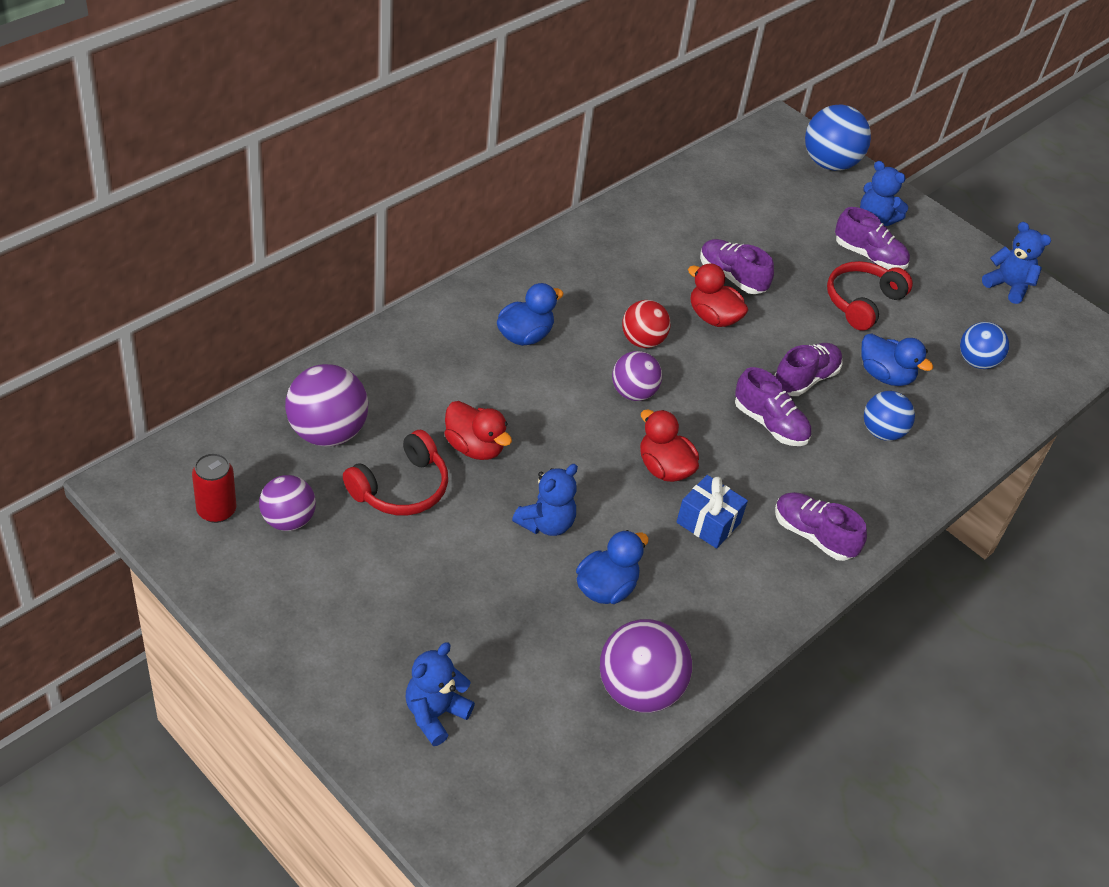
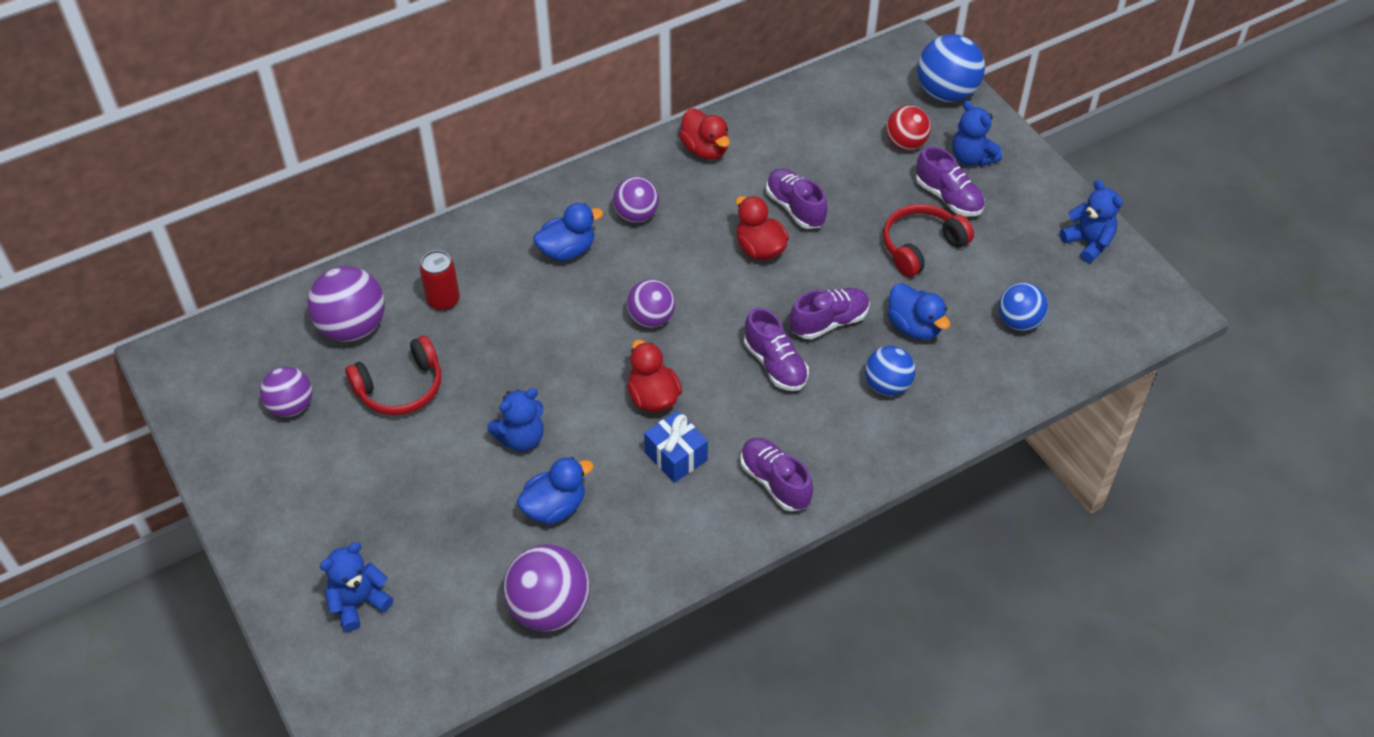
camera: 20 degrees right, 5 degrees up
(216, 510) = (233, 389): red can -> red can (443, 300)
(474, 447) = (481, 356): red duck -> red duck (705, 149)
(581, 296) = (636, 215): none -> purple ball
(642, 341) = (680, 266): red ball -> red ball (906, 143)

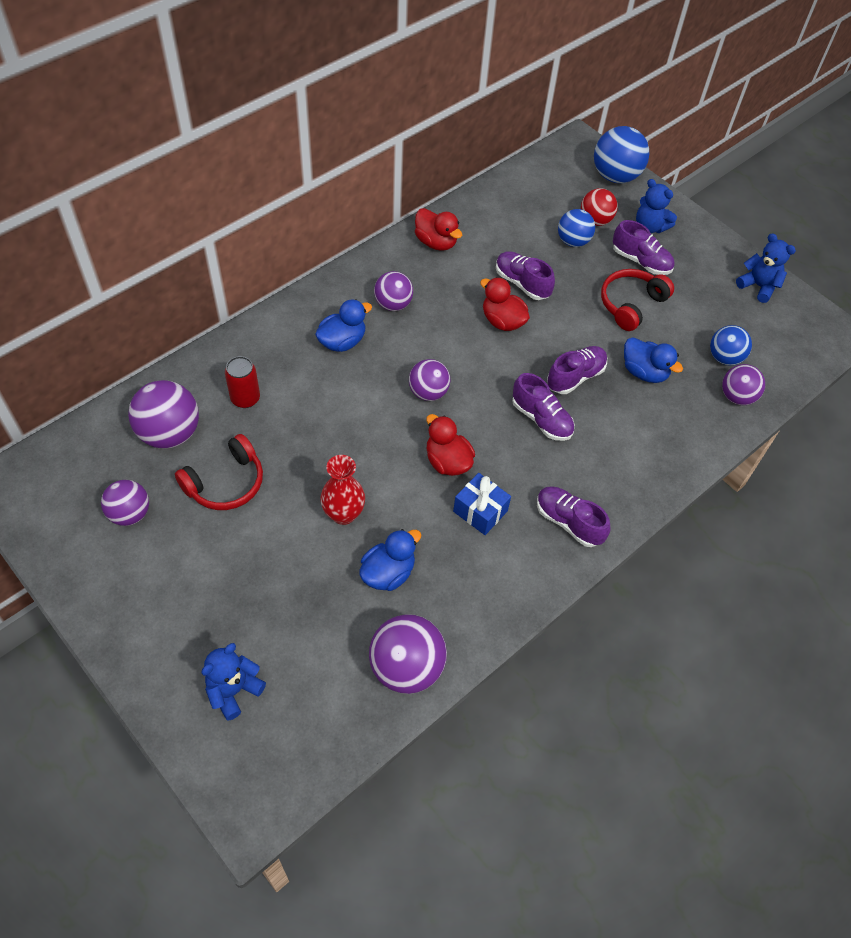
camera: 15 degrees left, 5 degrees up
(521, 438) = (343, 514): blue teddy bear -> red vase
(887, 385) = (636, 425): blue ball -> blue ball (573, 241)
(1020, 368) = (737, 397): none -> purple ball

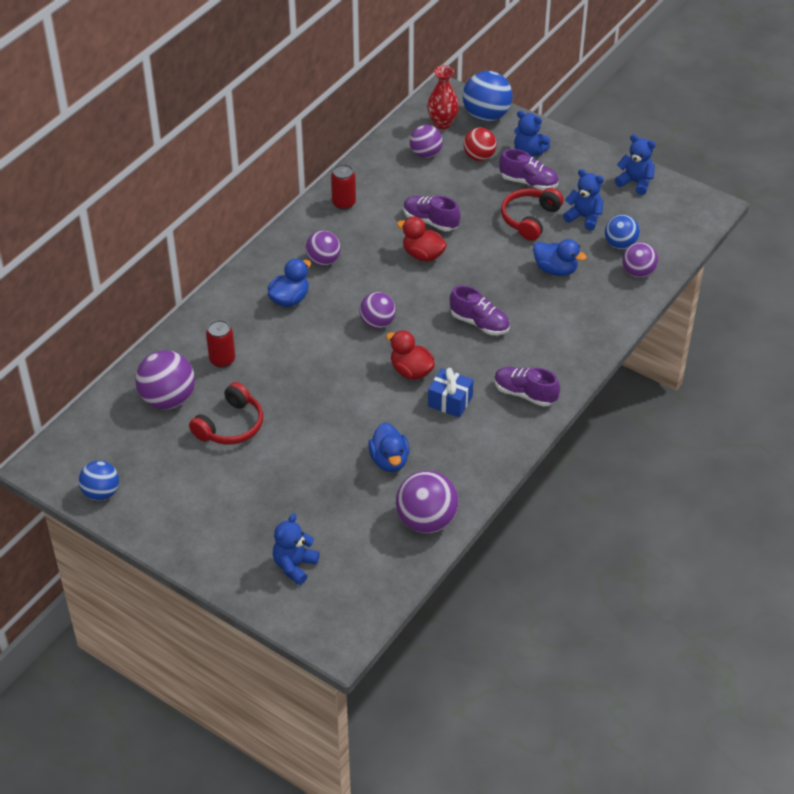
camera: 10 degrees left, 10 degrees down
(130, 513) = (159, 464): purple ball -> purple ball (425, 154)
(343, 514) = (338, 427): red vase -> red vase (442, 123)
(388, 573) = (389, 460): blue duck -> blue duck turned 135 degrees clockwise
(436, 242) = (344, 203): red duck -> red can
(573, 241) = (464, 178): blue ball -> blue ball (101, 493)
(575, 377) = (498, 285): purple shoe -> none
(691, 316) = (584, 217): none -> blue teddy bear

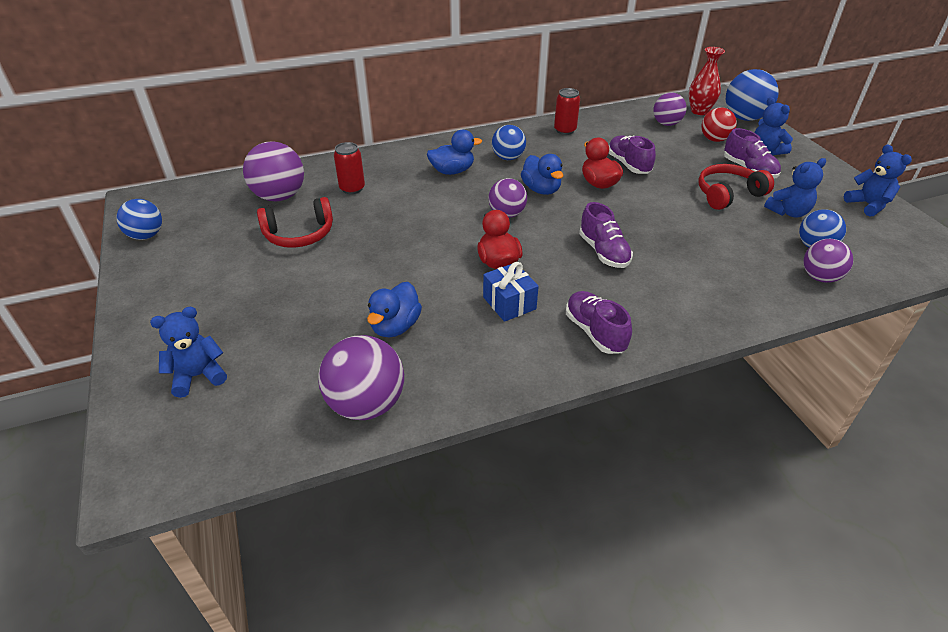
camera: 35 degrees right, 5 degrees down
(323, 261) = (508, 158): purple ball -> blue ball
(555, 270) = (723, 240): blue duck -> blue duck (541, 190)
(584, 217) = (788, 212): blue teddy bear -> blue teddy bear turned 90 degrees clockwise

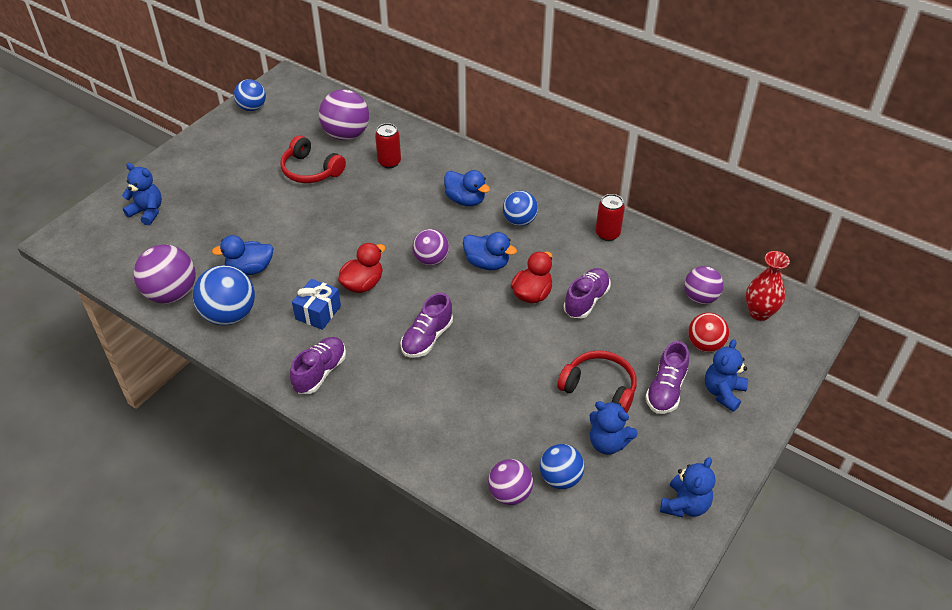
camera: 55 degrees right, 5 degrees up
(541, 190) = (487, 263): blue duck -> blue duck turned 90 degrees counterclockwise
(744, 118) = (785, 353): blue ball -> blue ball (229, 315)

